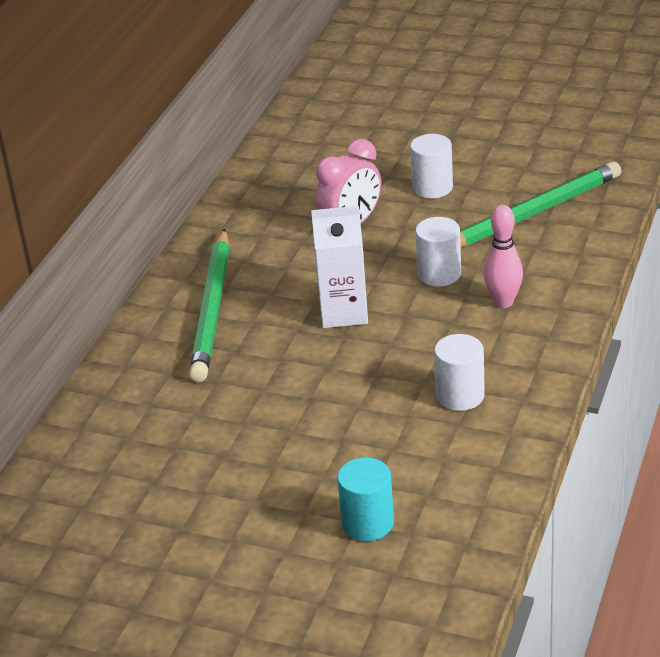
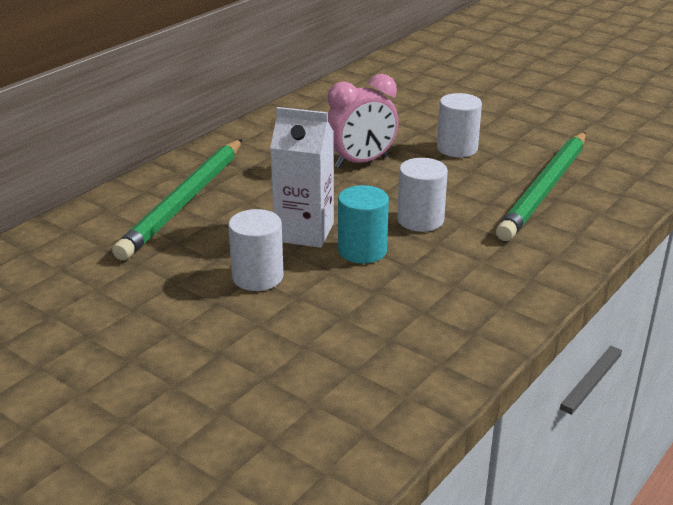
camera: 15 degrees right, 5 degrees down
(367, 523) = (181, 454): turquoise cylinder -> turquoise cylinder (362, 251)
(460, 396) = (373, 340): white cylinder -> white cylinder (257, 277)
(503, 302) = (472, 260): pink bowling pin -> none
(532, 213) = (545, 189): green pencil -> green pencil turned 135 degrees clockwise

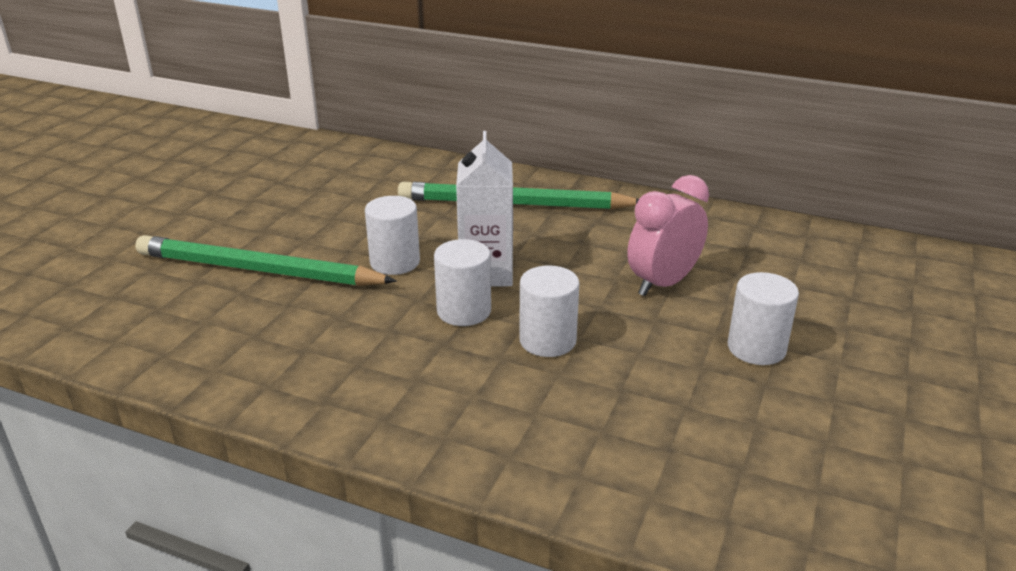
camera: 75 degrees right, 0 degrees up
(361, 162) = (663, 283): pink clock -> pink clock turned 90 degrees clockwise
(362, 251) = (464, 311): turquoise cylinder -> white cylinder
(545, 189) = (692, 436): green pencil -> green pencil (259, 270)

